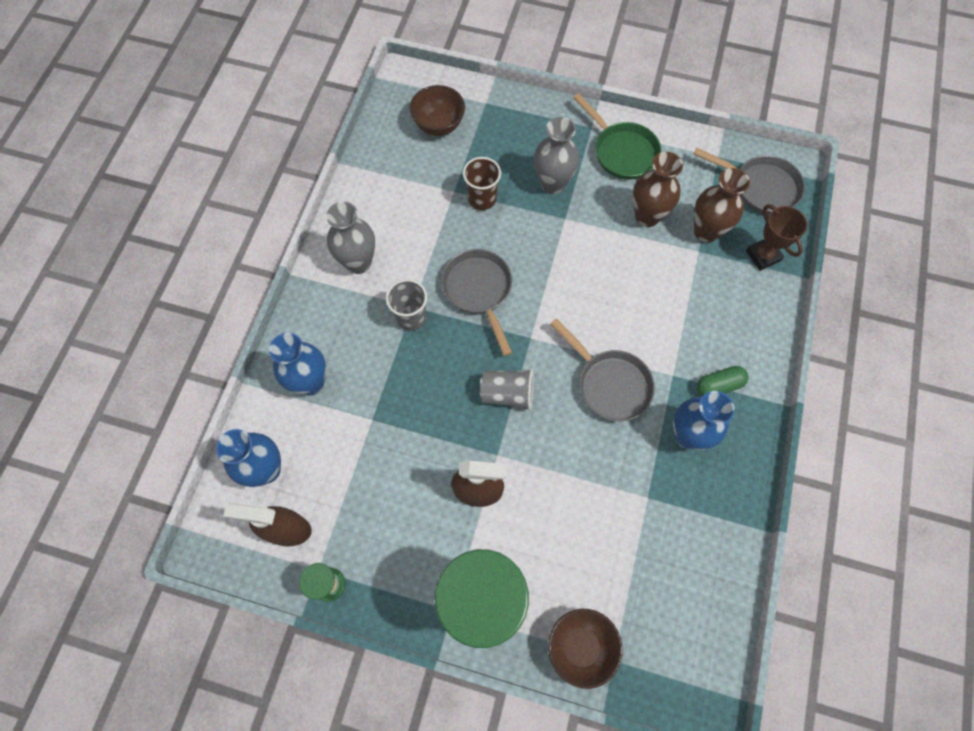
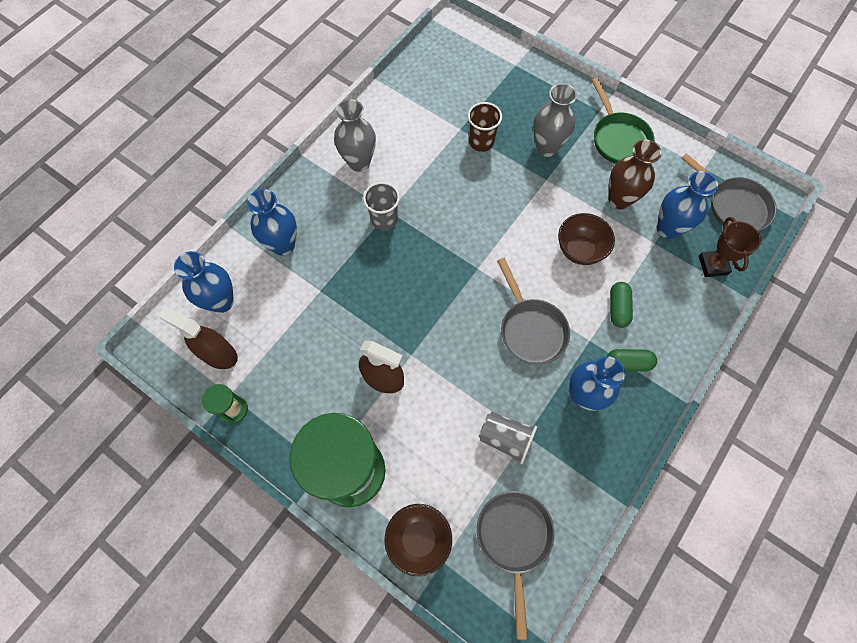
camera: 20 degrees right, 0 degrees up
(439, 125) = (468, 72): brown bowl -> brown bowl (579, 250)
(479, 291) = (449, 216): grey pan -> grey pan (514, 539)
(507, 393) = (440, 307): grey cup -> grey cup (505, 438)
(688, 332) = (618, 308): none -> green capsule
(706, 231) = (668, 228): brown vase -> blue vase

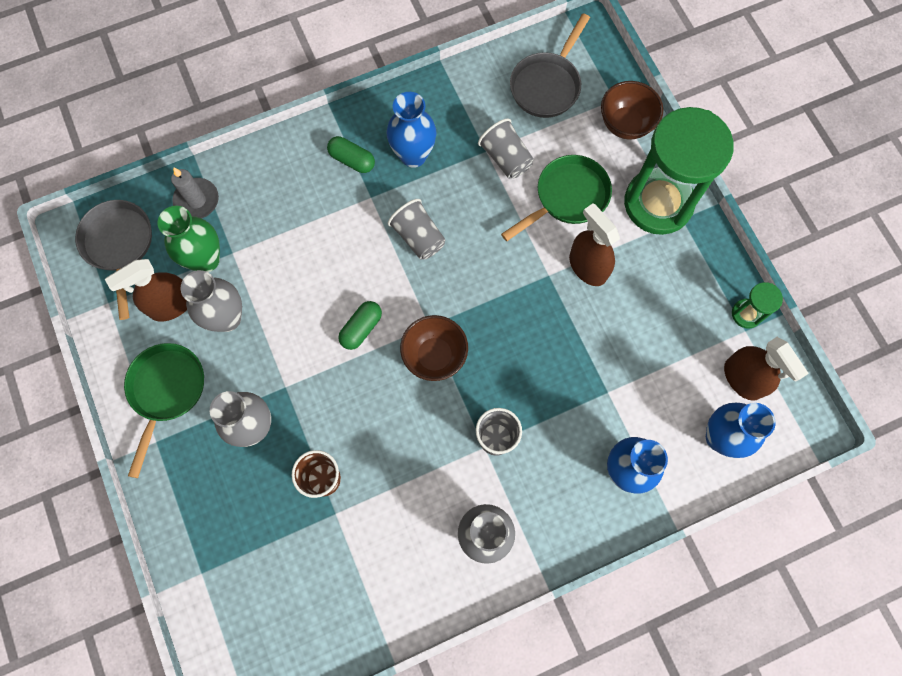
camera: 150 degrees left, 5 degrees up
(432, 431) = (567, 198): none -> green pan
(530, 329) = (418, 237): grey pan -> grey cup
(579, 250) = (312, 287): brown bowl -> brown bowl (434, 355)
(618, 308) = (321, 211): green capsule -> green capsule (361, 328)
(619, 199) = (227, 318): brown vase -> grey vase
(663, 188) = (171, 305): none -> brown spray bottle
(668, 228) = (206, 259): blue vase -> green vase
(713, 265) = (197, 200): brown trophy -> grey candle

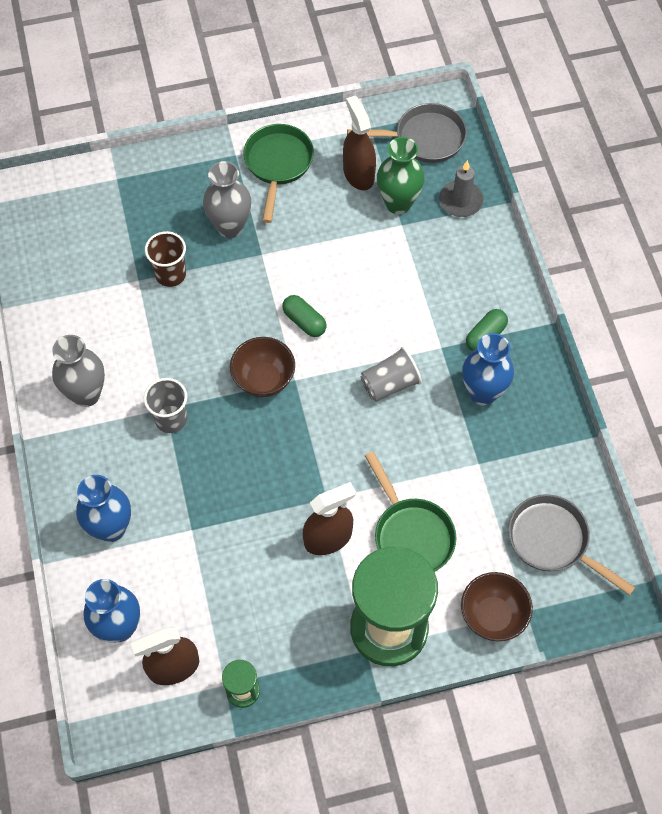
camera: 100 degrees right, 10 degrees down
(166, 391) = (278, 165): green pan -> green pan turned 105 degrees counterclockwise
(227, 318) = (337, 215): grey vase -> none
(505, 158) = (467, 481): grey cup -> none

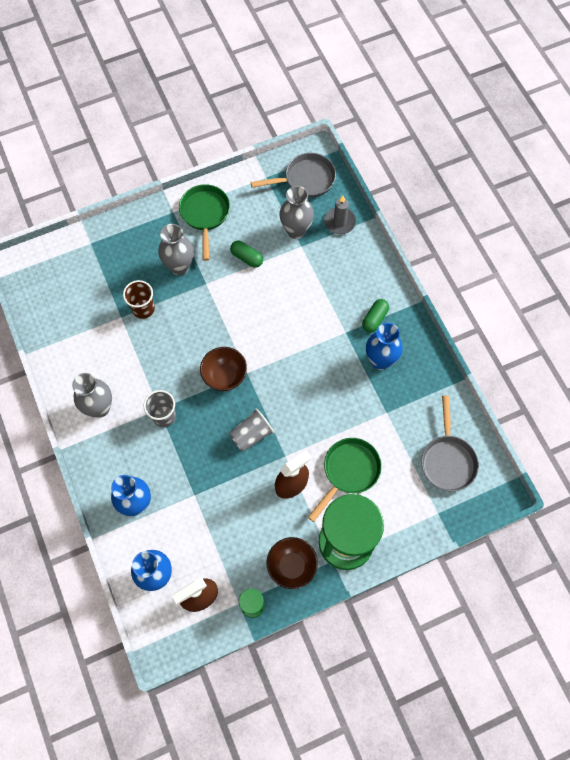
camera: 10 degrees left, 5 degrees up
(304, 321) = (245, 328): green capsule -> green capsule (247, 257)
(358, 174) = (264, 213): brown spray bottle -> none
(390, 384) = (314, 365): grey cup -> grey cup (251, 435)
(398, 203) = (296, 230): green vase -> grey vase
(411, 534) = (348, 472): green pan -> green pan turned 105 degrees counterclockwise
(492, 616) = (415, 520): brown bowl -> brown bowl (291, 566)
(553, 541) = (447, 460): grey pan -> grey pan turned 120 degrees counterclockwise

